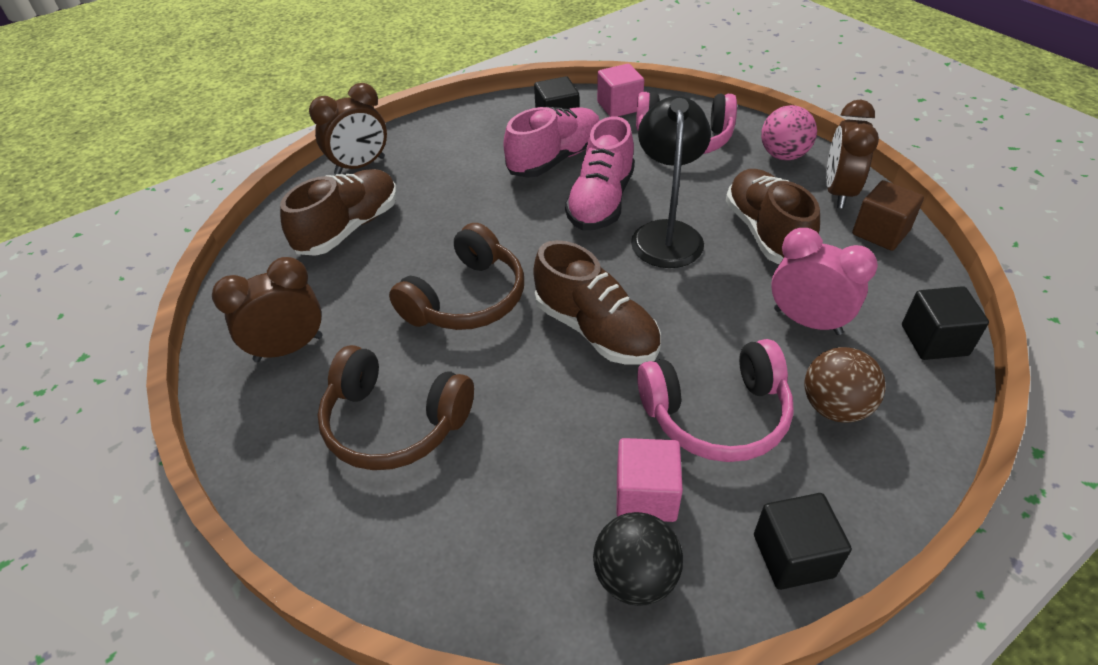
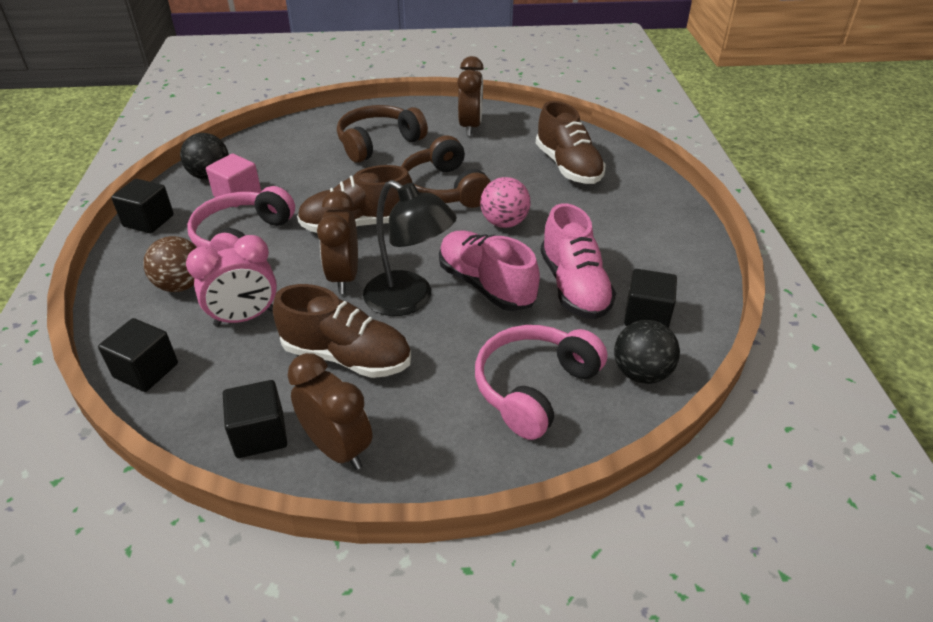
camera: 120 degrees right, 5 degrees down
(360, 166) = (650, 189): brown clock -> brown clock (344, 277)
(619, 106) = (641, 373): pink cube -> black ball
(783, 155) = (434, 450): pink ball -> pink ball (504, 223)
(880, 232) = (260, 434): brown cube -> black cube

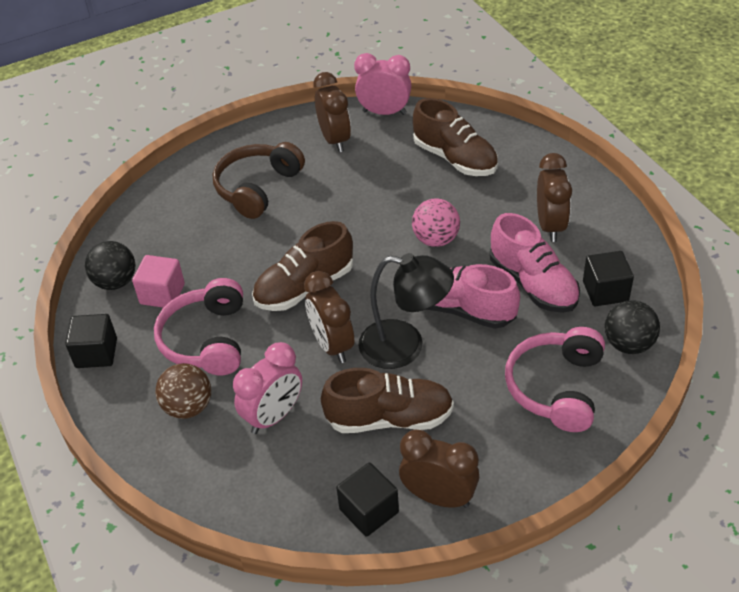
camera: 20 degrees left, 5 degrees up
(146, 370) = (226, 496): black cube -> none
(444, 189) = (357, 221): brown headphones -> none
(528, 119) = (384, 112): none -> pink clock
(624, 243) = (550, 226): none -> brown clock

